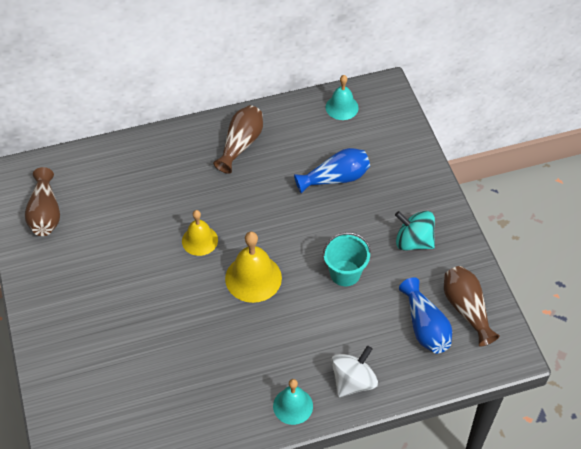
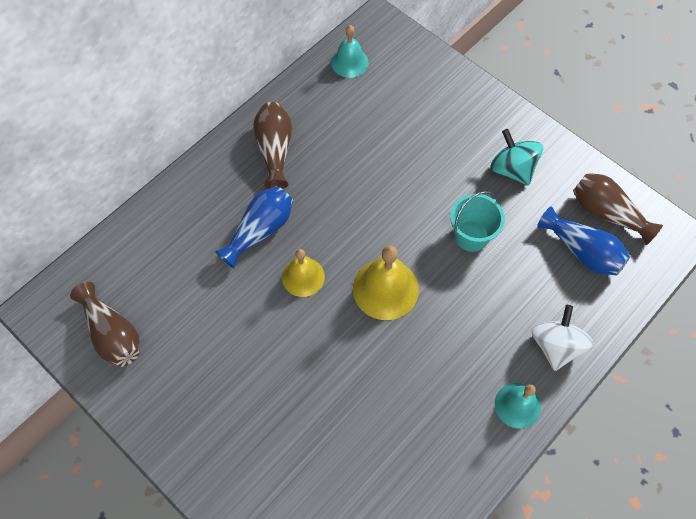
camera: 30 degrees left, 10 degrees up
(335, 178) = (394, 140): blue vase -> blue vase (260, 231)
(413, 241) = (512, 169): turquoise spinning top -> turquoise spinning top turned 60 degrees clockwise

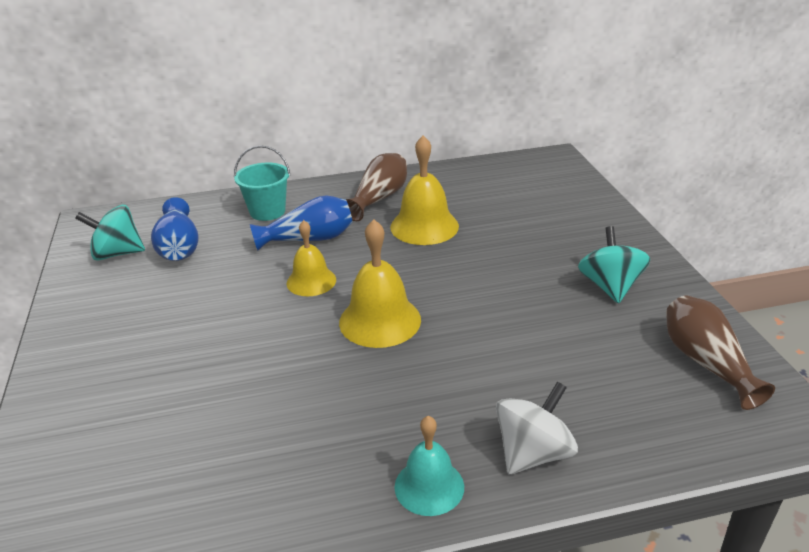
camera: 35 degrees right, 30 degrees down
(112, 334) = (117, 253): brown vase -> turquoise spinning top
(338, 167) = (424, 226): none -> yellow bell
(349, 62) = (503, 171): turquoise bell -> none
(471, 236) = (513, 318): turquoise bucket -> turquoise bucket (267, 211)
(582, 251) = (644, 382): blue vase -> blue vase (179, 246)

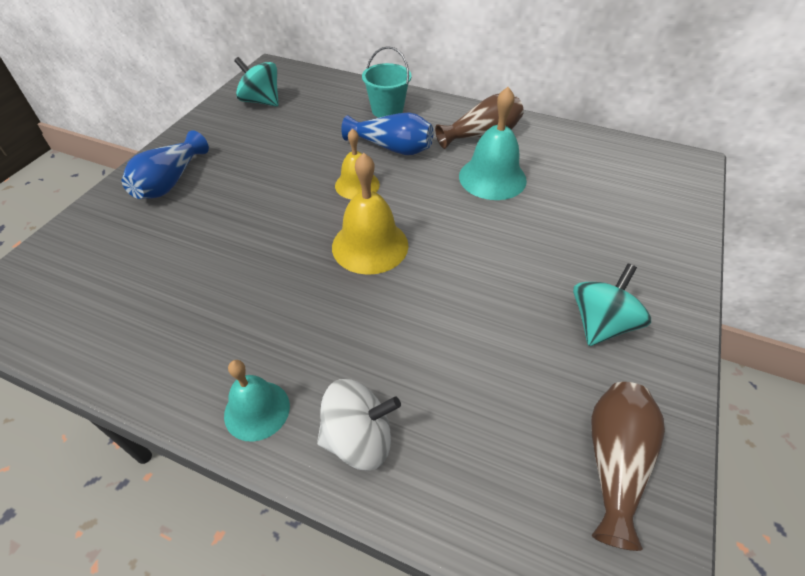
camera: 35 degrees right, 15 degrees up
(179, 246) = (302, 113): blue vase -> blue vase (170, 181)
(424, 226) = (492, 178): yellow bell -> turquoise bell

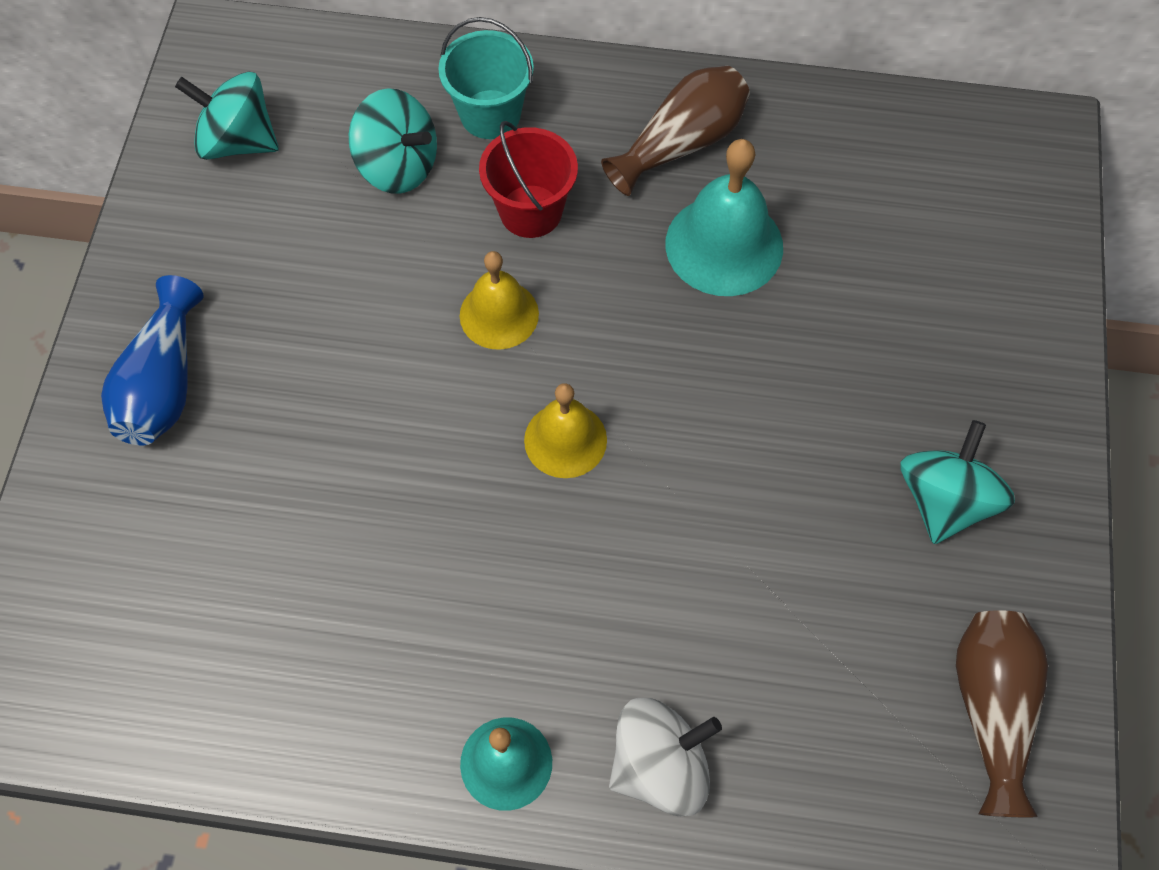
camera: 15 degrees left, 15 degrees up
(333, 121) = (398, 166): none -> turquoise spinning top
(370, 245) = (565, 440): yellow bell -> yellow bell, size x0.65
(392, 148) = (530, 211): blue vase -> red bucket

